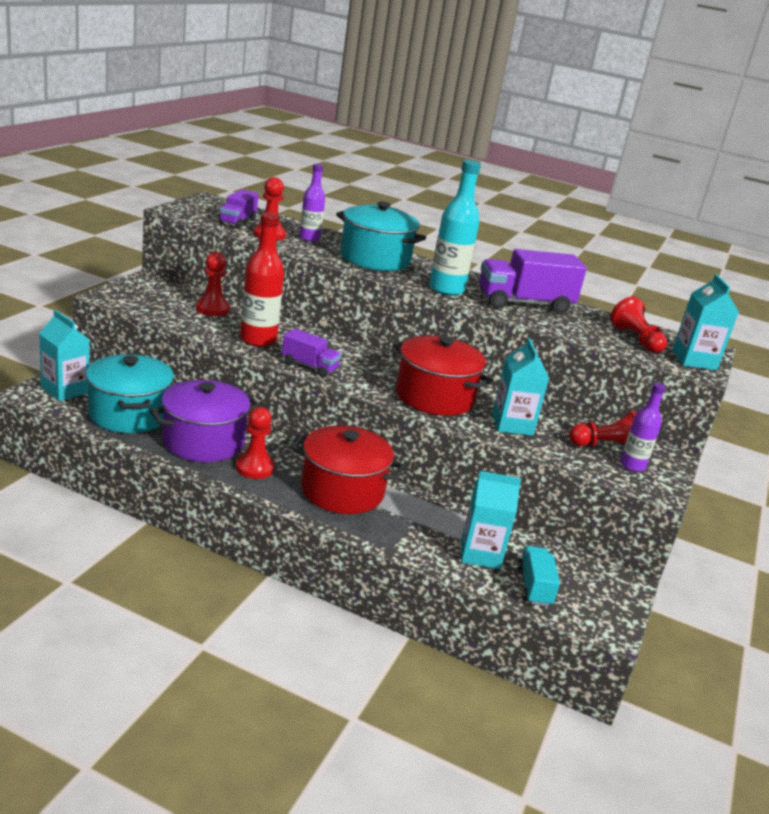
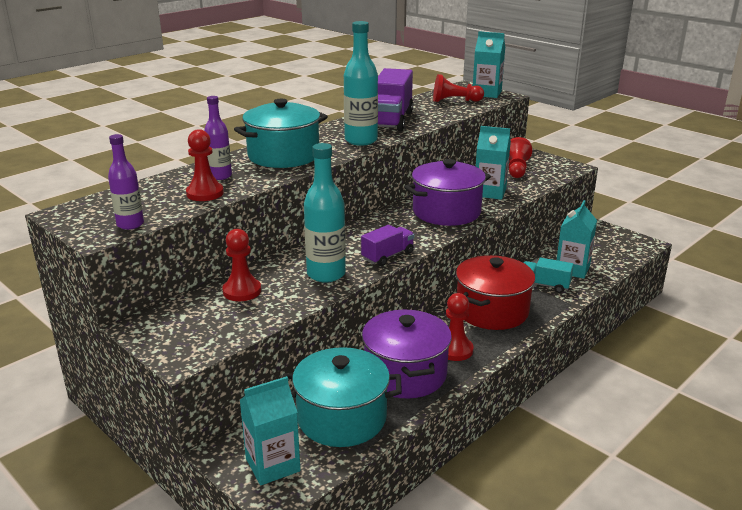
camera: 65 degrees left, 0 degrees up
(237, 221) = (154, 204): purple truck -> none
(258, 340) = (326, 274): red bottle -> turquoise bottle
(434, 397) = (446, 212): red pot -> purple pot
(534, 587) = (607, 258): turquoise truck -> turquoise truck (544, 285)
(632, 465) = (542, 167): purple bottle -> purple bottle (130, 224)

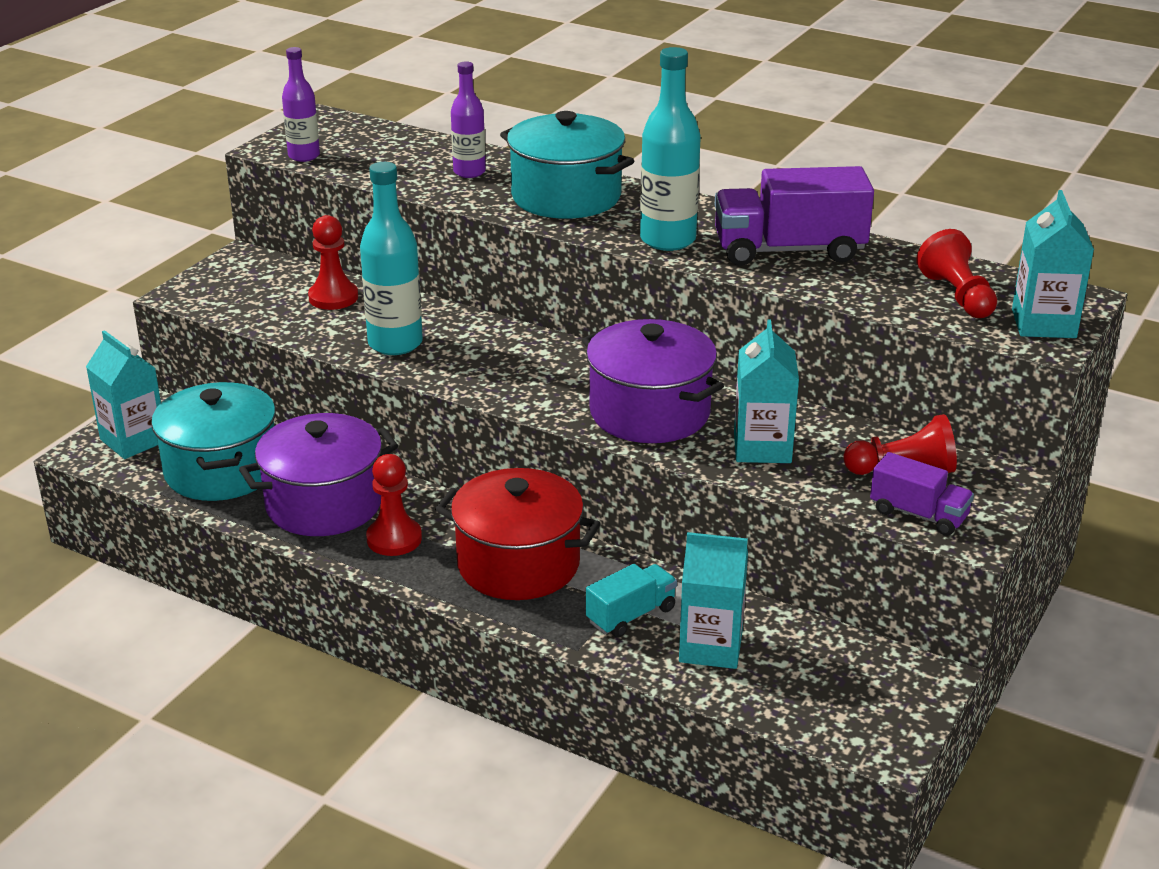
camera: 75 degrees right, 5 degrees up
(205, 193) = (408, 175): red pawn -> none
(388, 256) = (466, 381): purple truck -> purple truck (918, 514)
(544, 285) = (631, 615): turquoise truck -> turquoise truck turned 45 degrees clockwise

